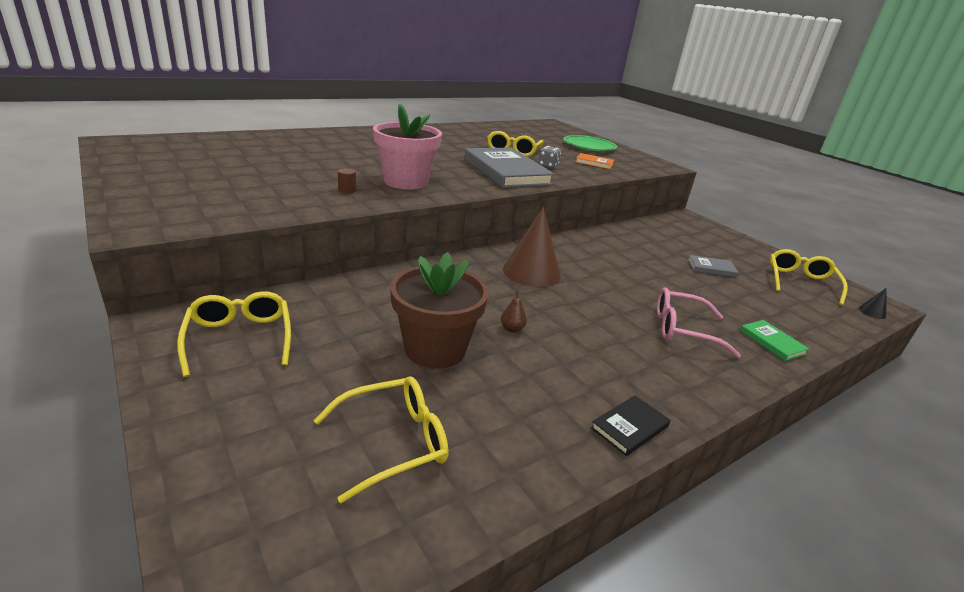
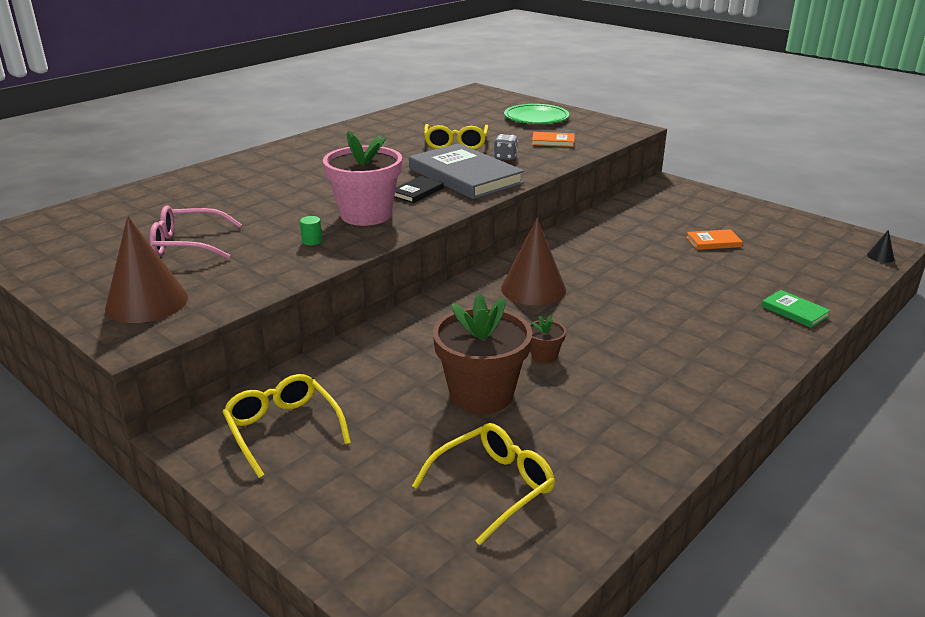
camera: 10 degrees left, 0 degrees up
(175, 205) = (147, 302): none -> brown cone
(347, 190) = (312, 241): brown cylinder -> green cylinder
(512, 329) = (544, 356): brown pear -> brown flower pot
(629, 427) = (693, 423): black book -> black book (417, 192)
(683, 329) = (707, 317): pink glasses -> pink glasses (188, 244)
(711, 268) = (713, 242): grey book -> orange book
(800, 282) = (805, 238): yellow glasses -> none

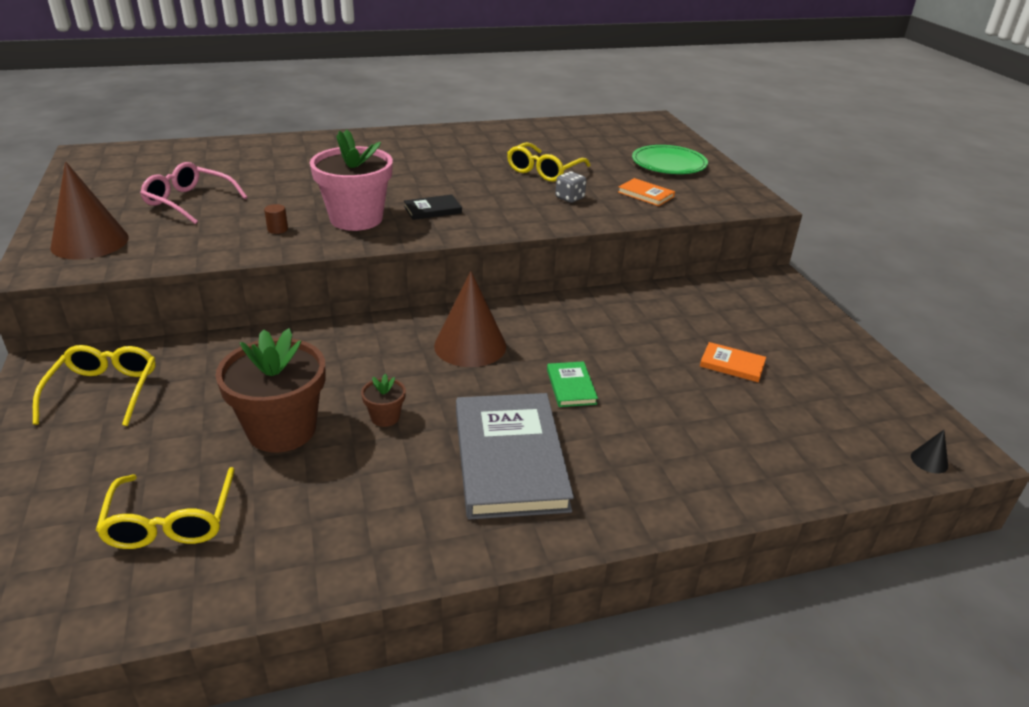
camera: 30 degrees right, 5 degrees up
(312, 241) = (277, 229): green cylinder -> brown cylinder
(465, 176) = (500, 206): grey book -> grey book (509, 459)
(493, 487) = (171, 521): yellow glasses -> yellow glasses turned 90 degrees clockwise
(794, 311) = (712, 481): green book -> green book (571, 386)

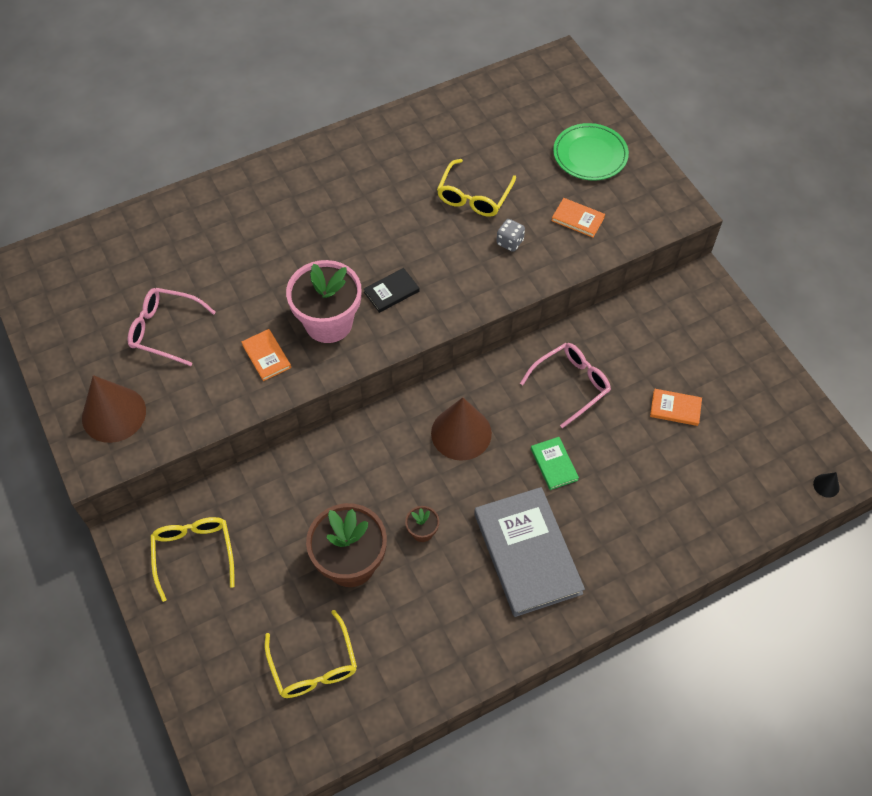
camera: 10 degrees left, 25 degrees up
(277, 229) = (266, 356): brown cylinder -> orange book
(611, 329) = (571, 384): none -> pink glasses

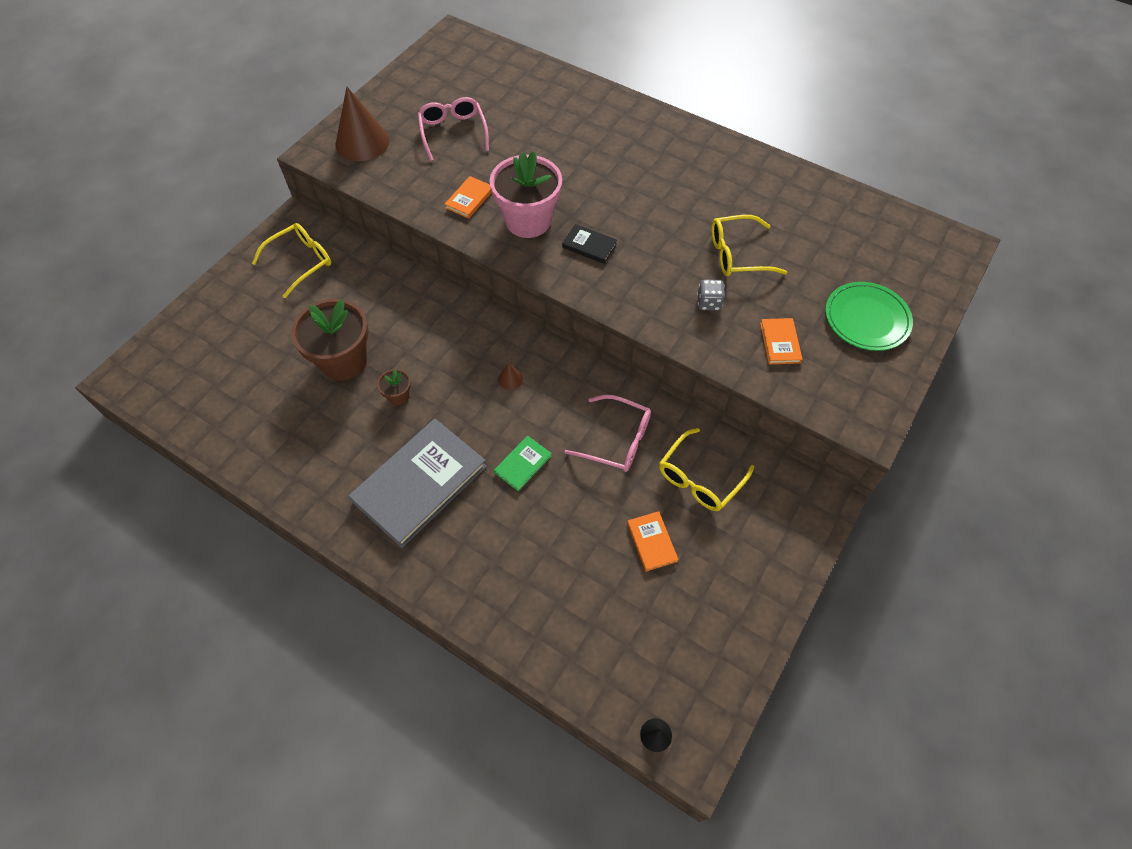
camera: 60 degrees right, 0 degrees up
(314, 665) = (242, 380): yellow glasses -> yellow glasses (699, 478)
(461, 433) = (510, 379): brown cone -> brown cone, size x0.42

